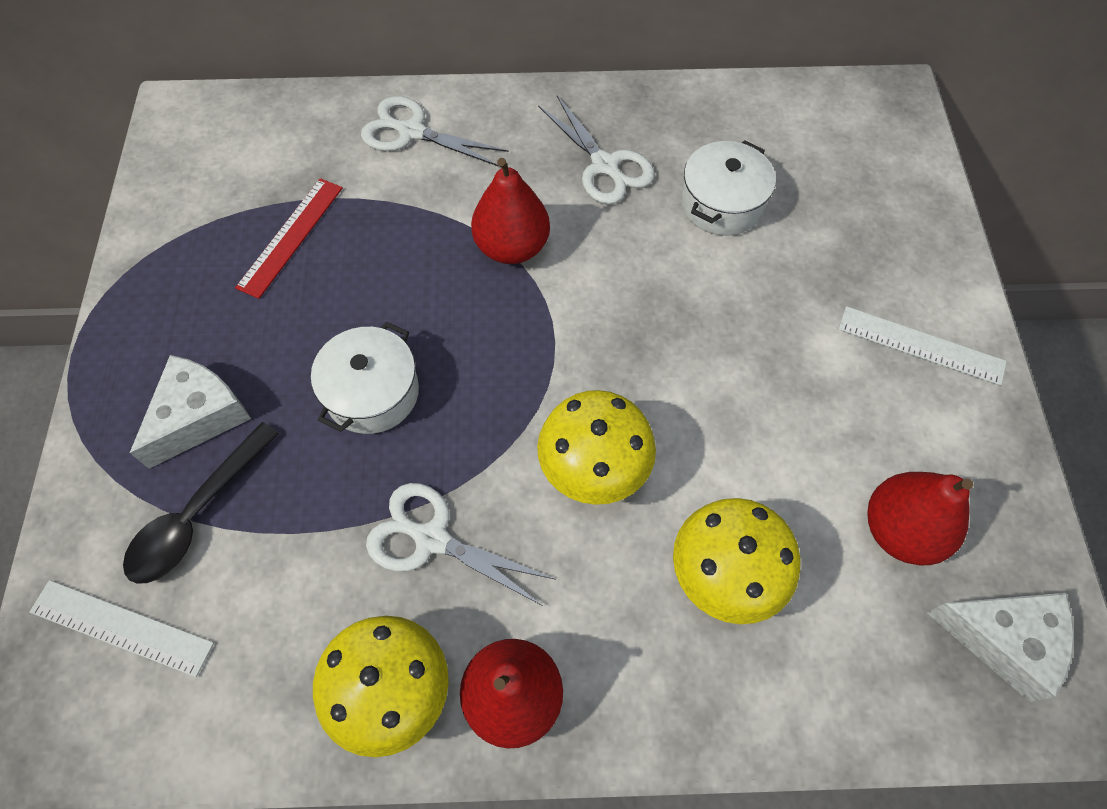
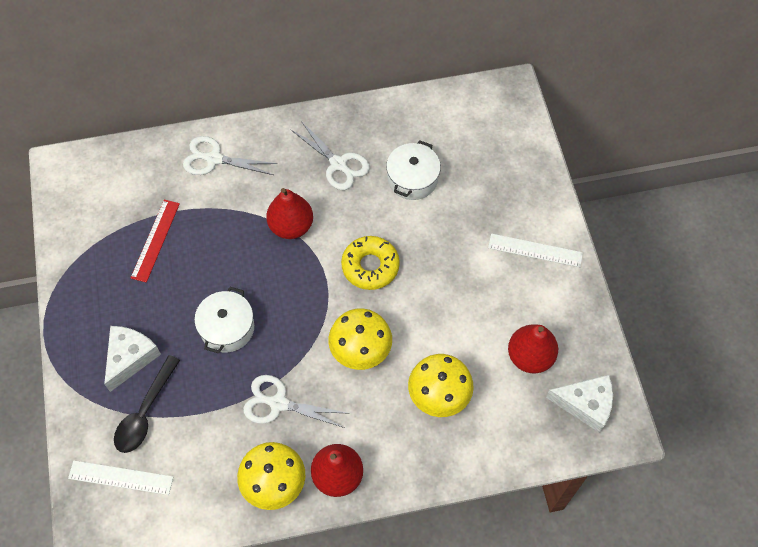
camera: 10 degrees left, 0 degrees up
(632, 329) = (370, 266): none -> yellow donut

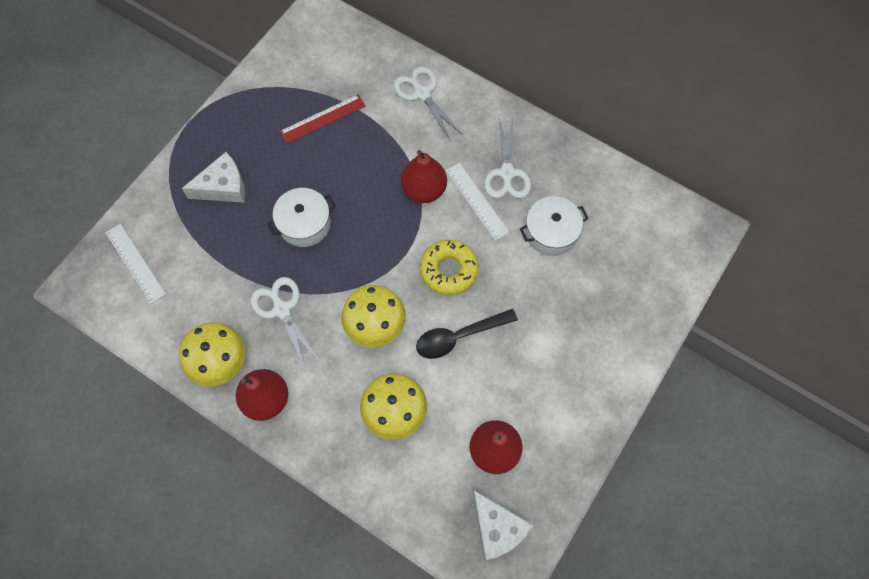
camera: 45 degrees right, 5 degrees up
(145, 412) = (194, 233): black spoon -> black spoon (459, 336)
(535, 250) = (588, 373): white ruler -> white ruler (477, 201)

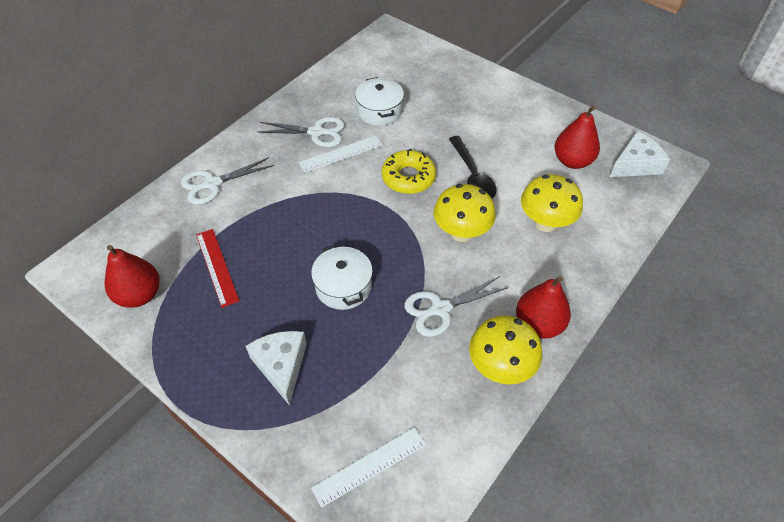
camera: 85 degrees left, 15 degrees down
(424, 190) = (322, 189): red pear -> red pear (139, 295)

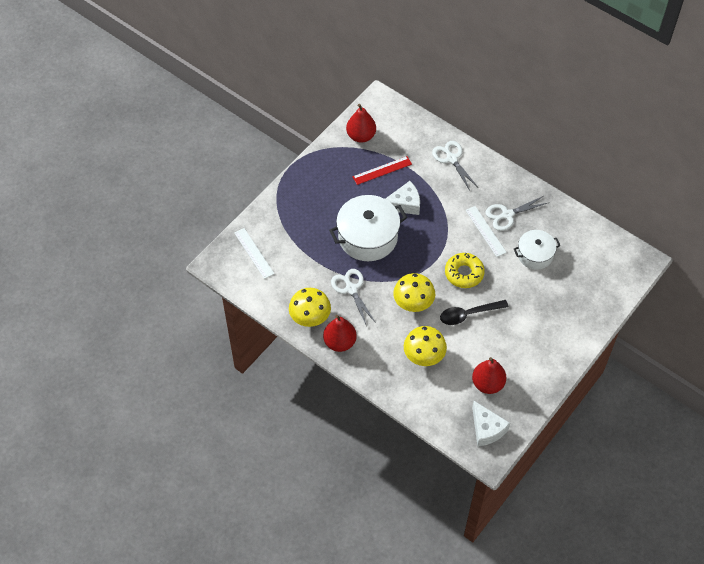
camera: 90 degrees right, 5 degrees up
(281, 366) = (313, 209): white cheese -> white cheese (404, 204)
(316, 132) = (507, 215): white scissors -> white scissors turned 60 degrees clockwise
(343, 286) = (368, 237): white pot -> white pot, size x1.68

